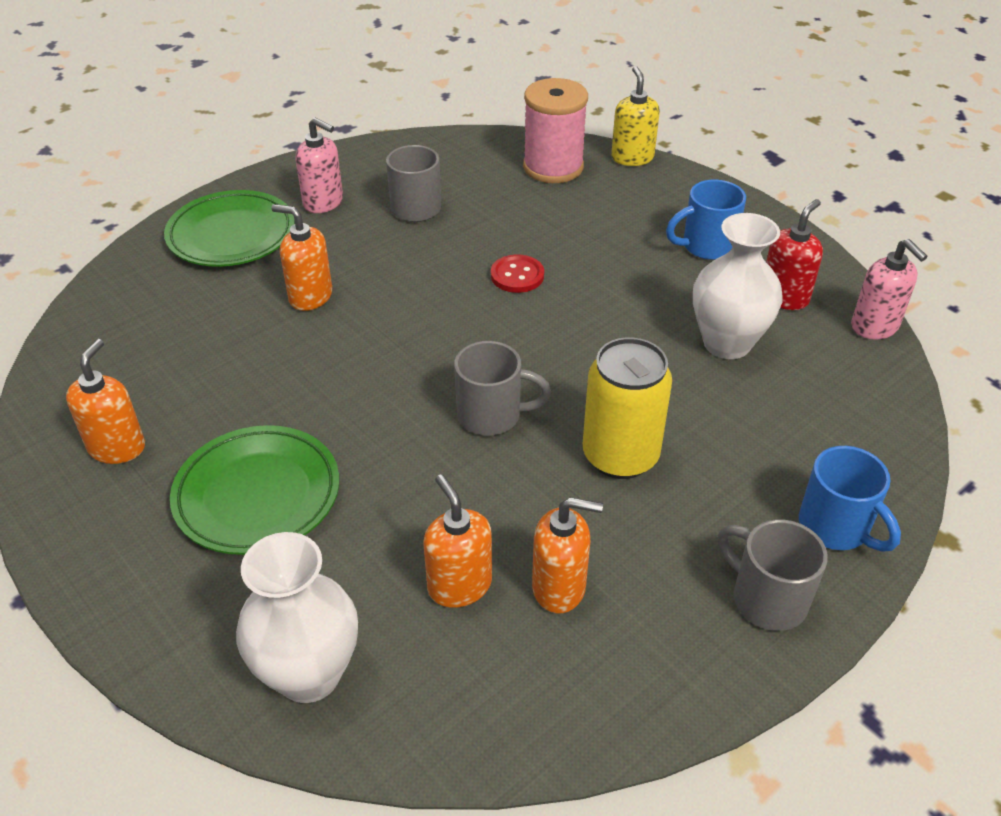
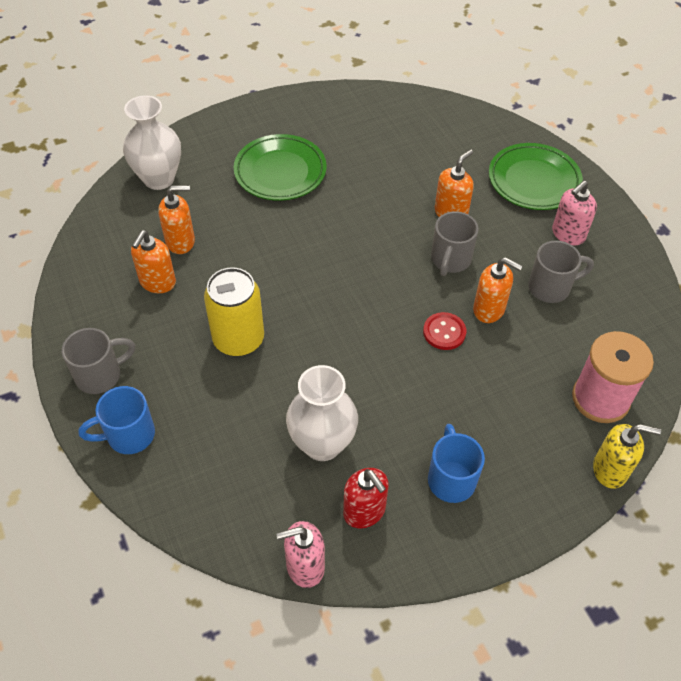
camera: 105 degrees right, 10 degrees up
(117, 447) = (339, 122): orange soap dispenser -> orange soap dispenser (489, 309)
(492, 415) = (301, 283): grey mug -> grey mug (450, 260)

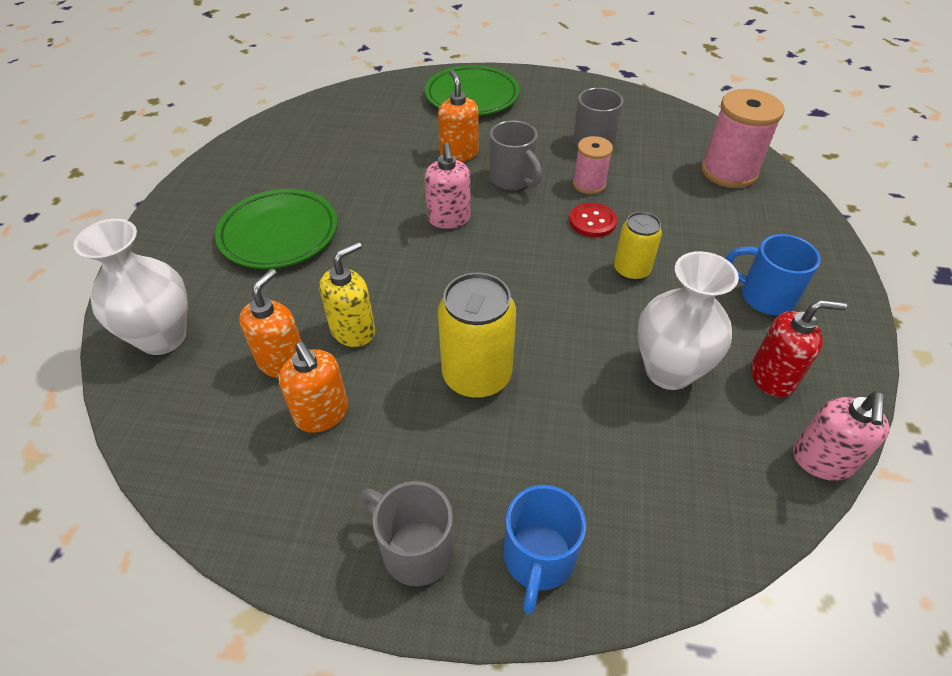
camera: 55 degrees left, 5 degrees down
(100, 375) = (415, 549): grey mug -> grey mug turned 60 degrees counterclockwise
(408, 380) = (631, 270): none -> yellow can
(489, 309) = (589, 184): orange soap dispenser -> pink spool
(568, 234) = (546, 107): pink soap dispenser -> pink soap dispenser (449, 219)
(610, 470) = (804, 201): yellow soap dispenser -> yellow soap dispenser (353, 331)

